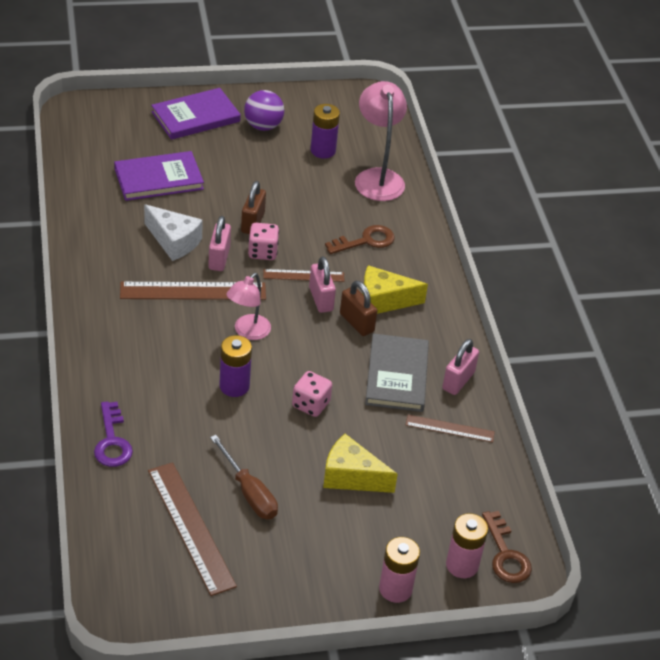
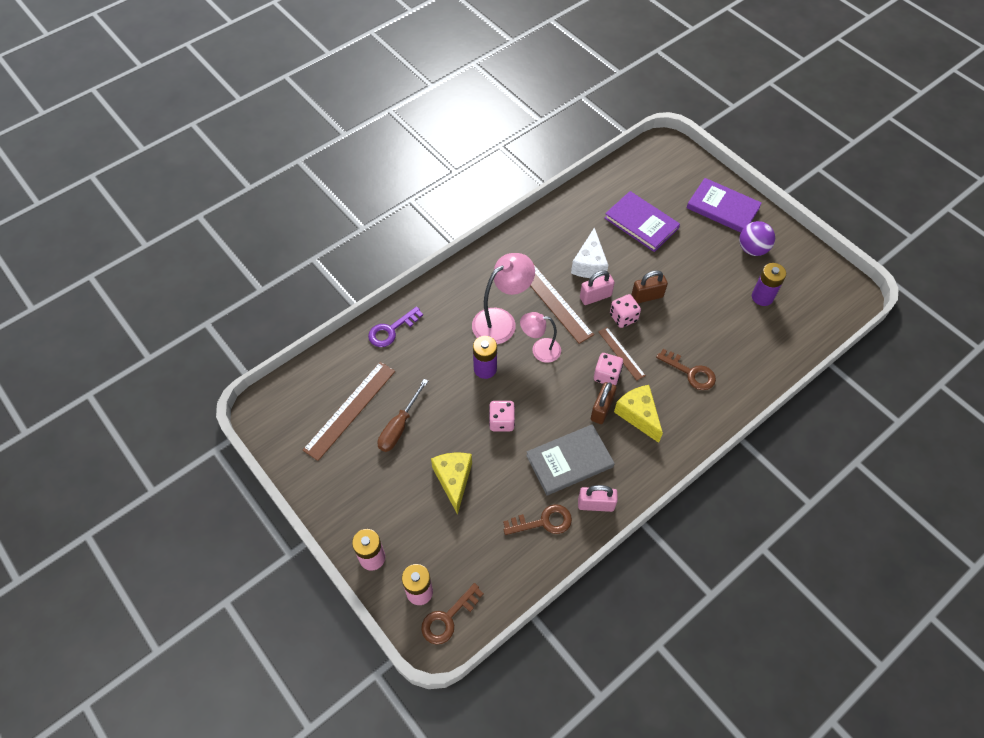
camera: 65 degrees right, 15 degrees up
(321, 299) = (606, 375): pink padlock -> pink dice
(377, 177) = (766, 345): pink lamp -> pink lamp (501, 321)
(450, 428) = (543, 522): brown ruler -> brown key

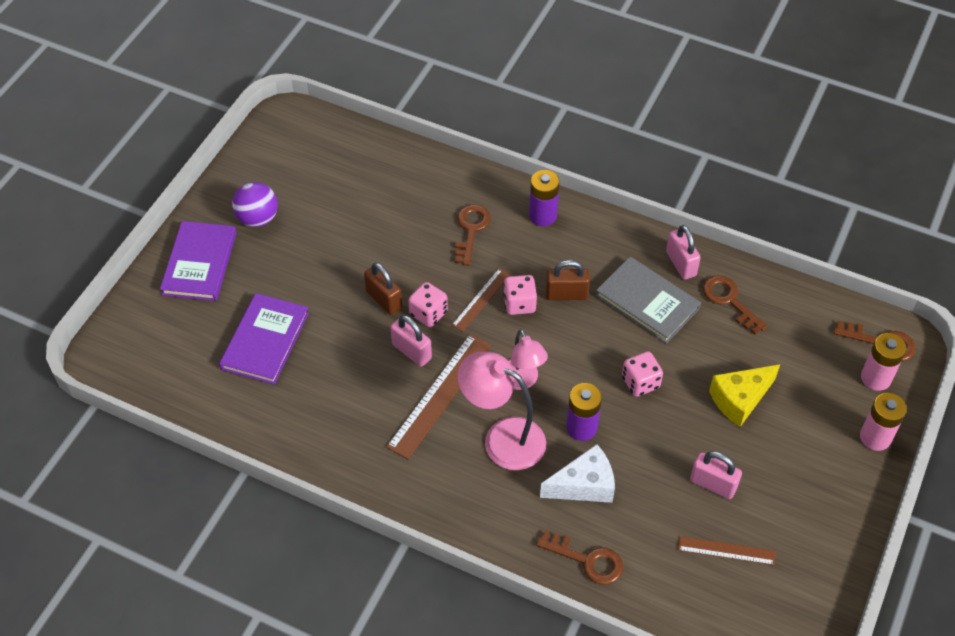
camera: 115 degrees left, 5 degrees down
(350, 409) = (726, 551): brown ruler -> brown ruler, size x0.57
(391, 330) = (587, 560): purple key -> brown key
(399, 426) = (713, 484): brown screwdriver -> pink padlock
(589, 264) = (362, 375): white cheese -> white cheese (584, 485)
(638, 415) = (553, 260): yellow cheese -> none
(762, 297) = (329, 193): purple battery -> purple battery (543, 215)

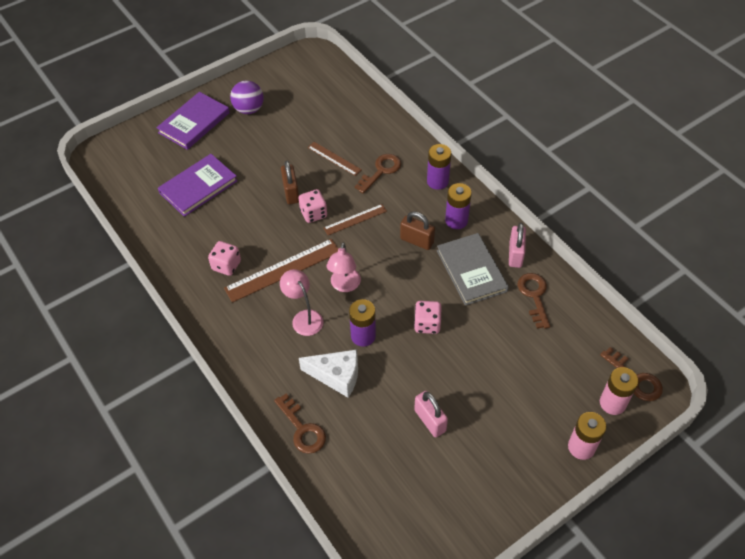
camera: 30 degrees right, 0 degrees up
(411, 351) = (285, 233): pink padlock -> none
(502, 438) = (304, 317): pink lamp -> pink lamp, size x0.65
(519, 304) = (379, 233): pink dice -> pink dice (226, 265)
(593, 252) = (456, 220): none -> purple battery
(726, 551) = (406, 473): brown ruler -> brown ruler (334, 158)
(739, 399) = (493, 370): yellow cheese -> none

